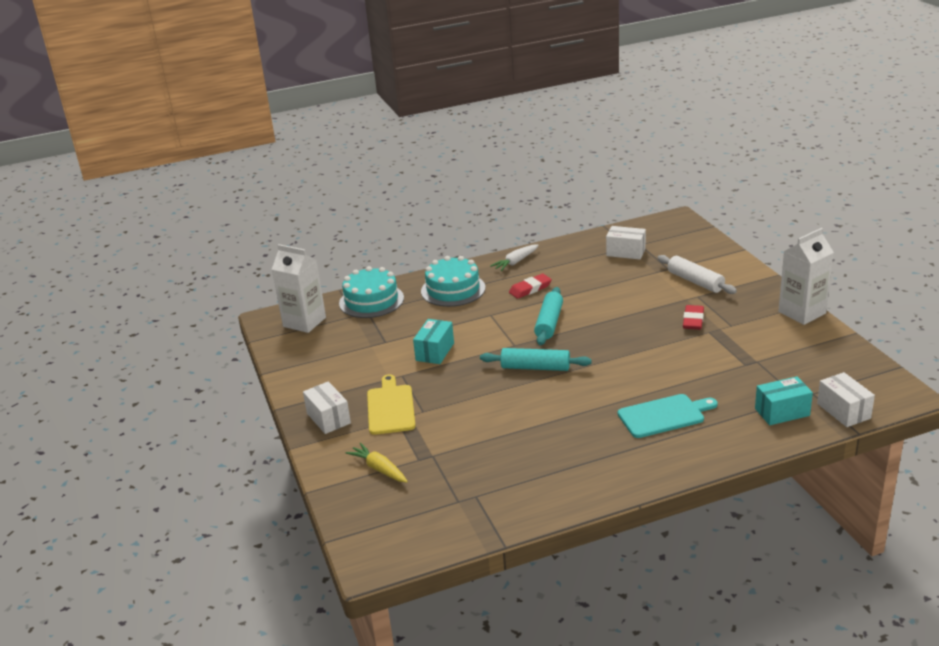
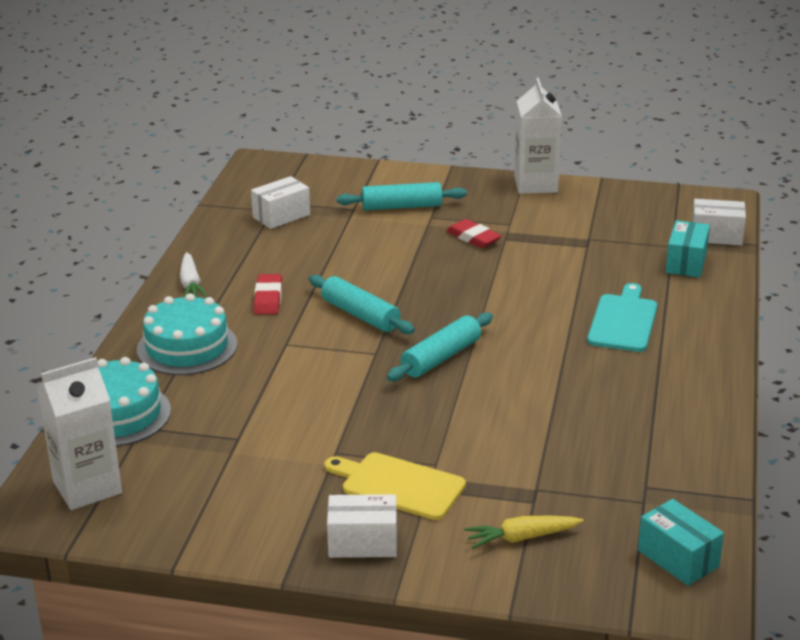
camera: 60 degrees left, 0 degrees up
(435, 352) = (315, 410): turquoise box -> turquoise box (678, 558)
(695, 282) = (402, 207): white rolling pin -> turquoise rolling pin

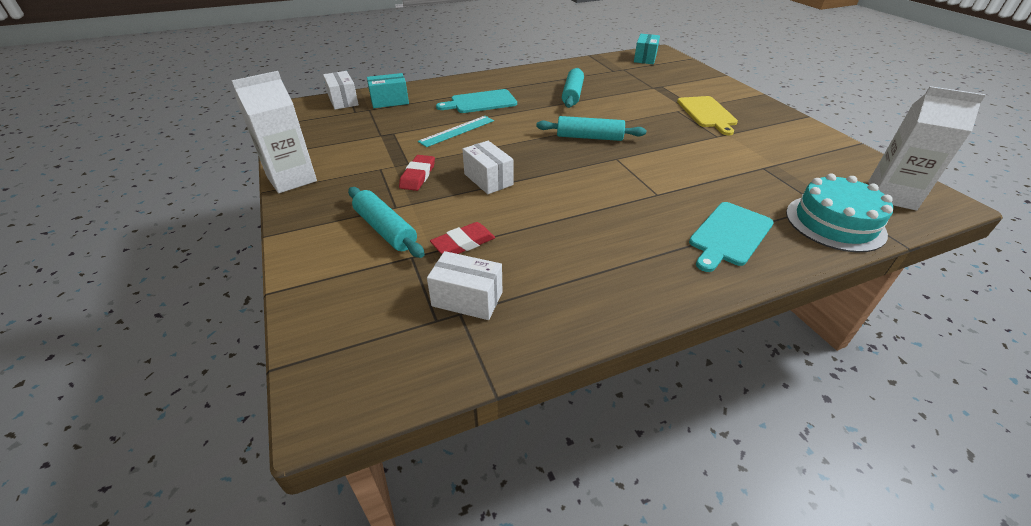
camera: 125 degrees left, 10 degrees up
(187, 347) = (729, 235): turquoise cake -> turquoise cutting board
(191, 284) = (655, 287): white carrot -> none
(268, 298) = (617, 230): red eraser -> red eraser (463, 243)
(360, 315) = (582, 180): turquoise rolling pin -> turquoise rolling pin (572, 94)
(363, 543) = (754, 108): white box -> white box (488, 179)
(522, 537) = (686, 82): yellow carrot -> none
(552, 282) = (457, 131): none -> turquoise ruler

